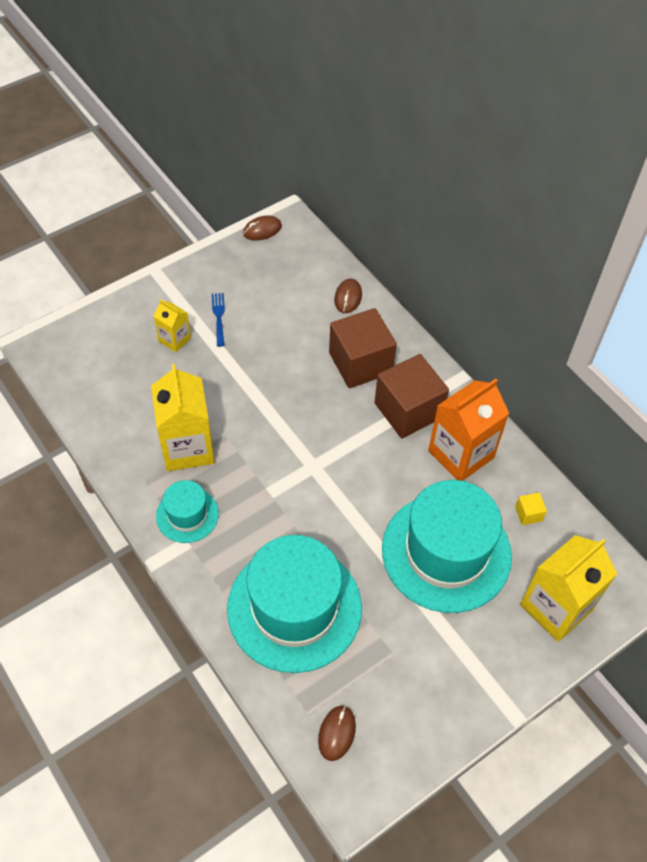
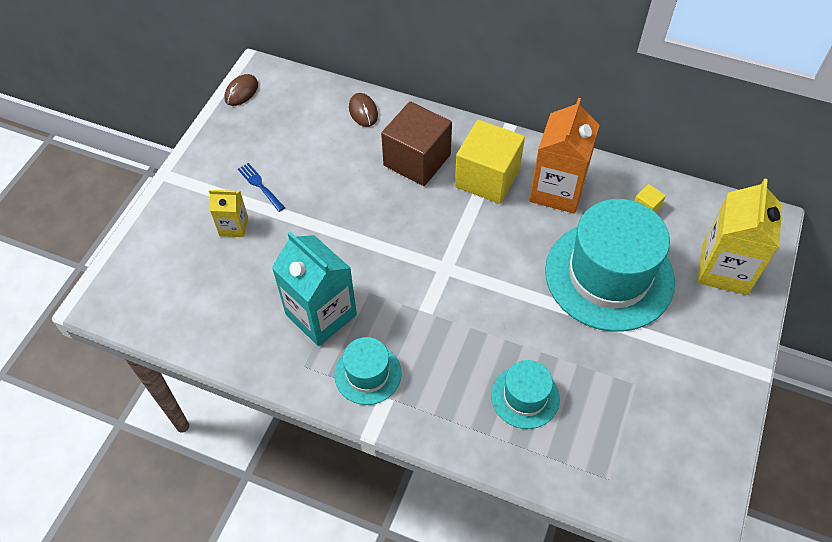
camera: 30 degrees left, 0 degrees up
(187, 447) = (321, 314): yellow carton -> turquoise carton
(294, 608) = (525, 397): turquoise hat -> turquoise hat, size x0.49
(337, 733) = (643, 480): brown mouse -> none
(408, 410) = (487, 178): brown cube -> yellow cube

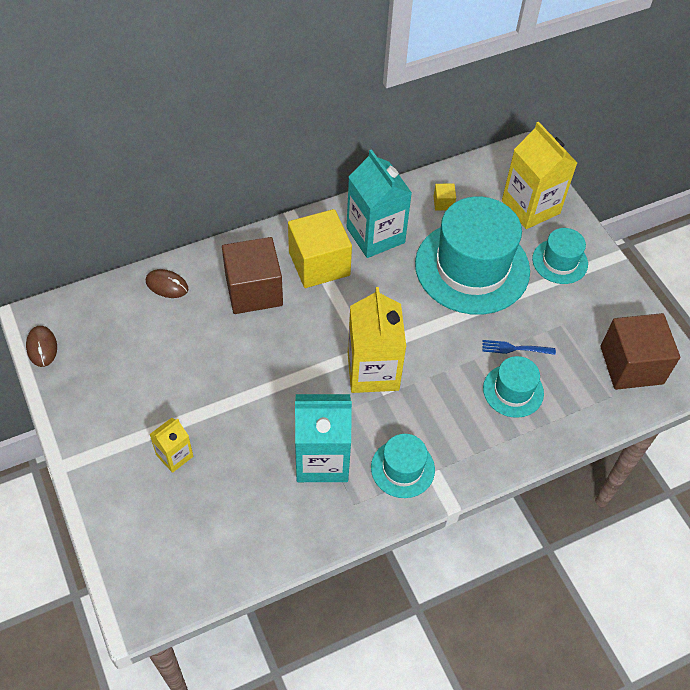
camera: 50 degrees left, 0 degrees up
(260, 186) = (156, 407): blue fork -> blue fork (515, 348)
(432, 286) = (373, 371): none -> yellow carton
(557, 190) = (375, 235): orange carton -> turquoise carton
(659, 471) = (631, 365): none -> brown cube
(697, 333) = (560, 261): none -> turquoise hat

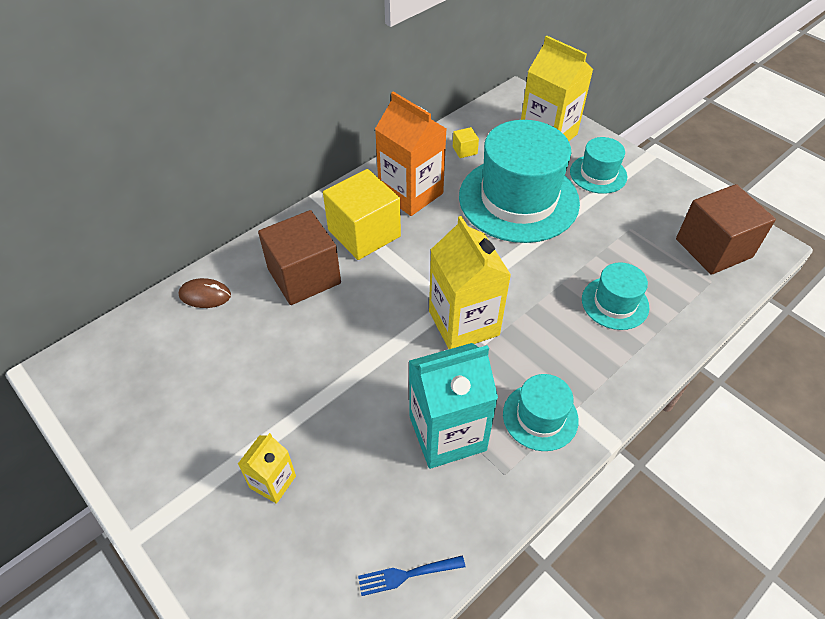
camera: 15 degrees left, 5 degrees down
(42, 347) = (72, 401): brown mouse -> none
(375, 235) = (411, 193): turquoise carton -> orange carton
(515, 348) = (596, 262): blue fork -> blue fork (407, 574)

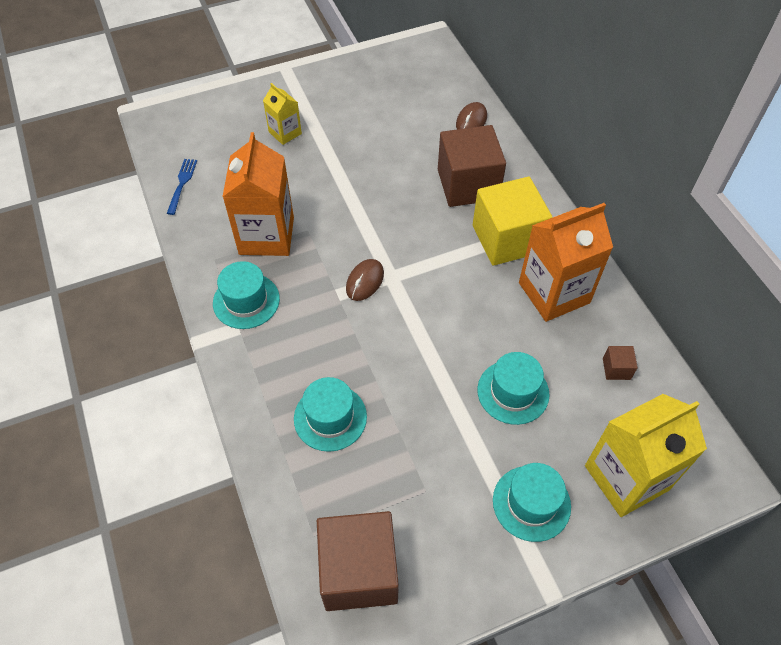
camera: 110 degrees right, 5 degrees up
(447, 433) = (266, 236): turquoise carton -> orange carton
(463, 323) = (365, 281): yellow carton -> brown mouse
(464, 150) = (616, 369): yellow cube -> brown cube
(518, 199) = (513, 392): turquoise hat -> turquoise hat, size x0.49

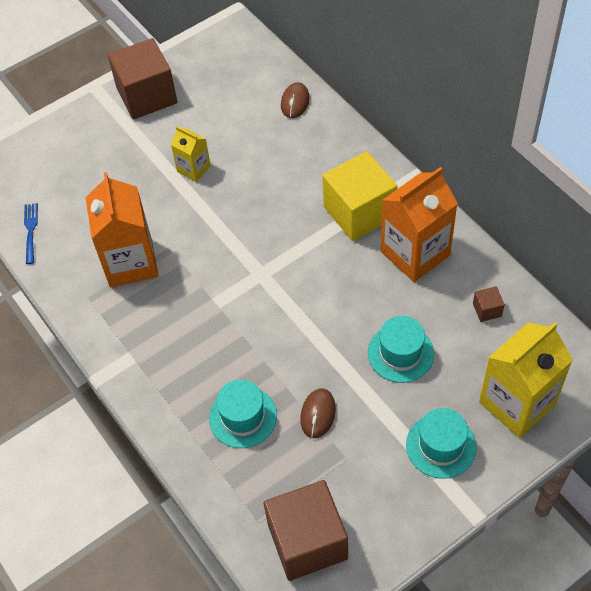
camera: 10 degrees left, 0 degrees up
(246, 301) = (131, 330): turquoise hat -> none
(285, 133) = (116, 155): yellow carton -> yellow carton (193, 169)
(365, 281) = (238, 284): brown mouse -> brown mouse (318, 414)
(468, 184) = (309, 167): brown cube -> brown cube (147, 96)

